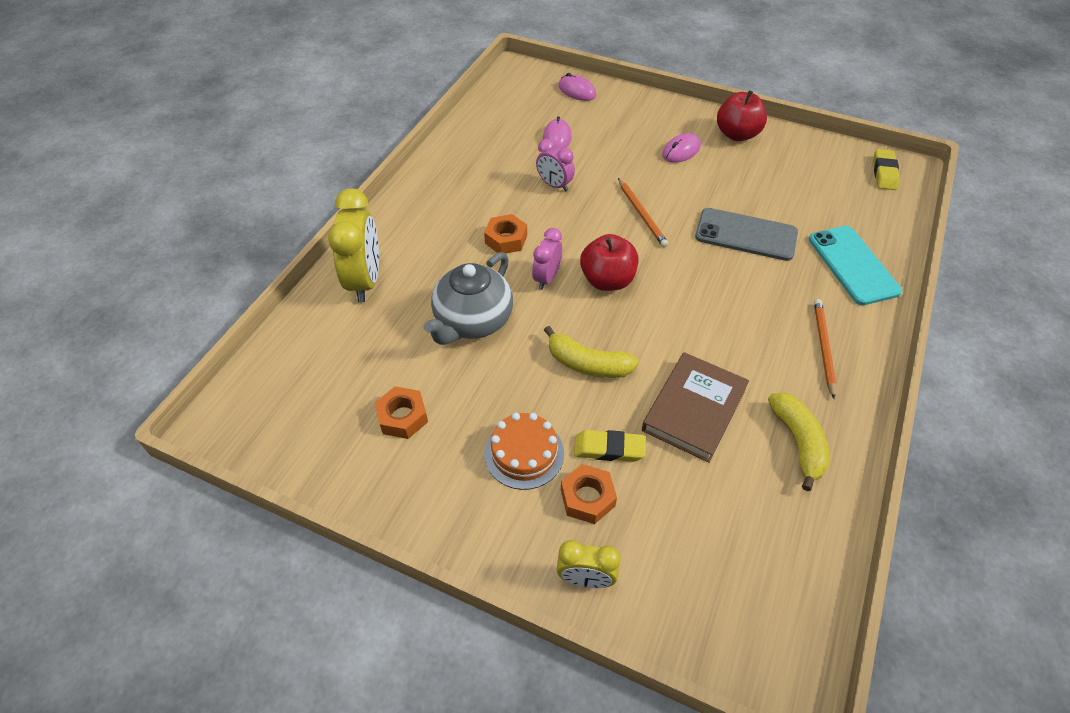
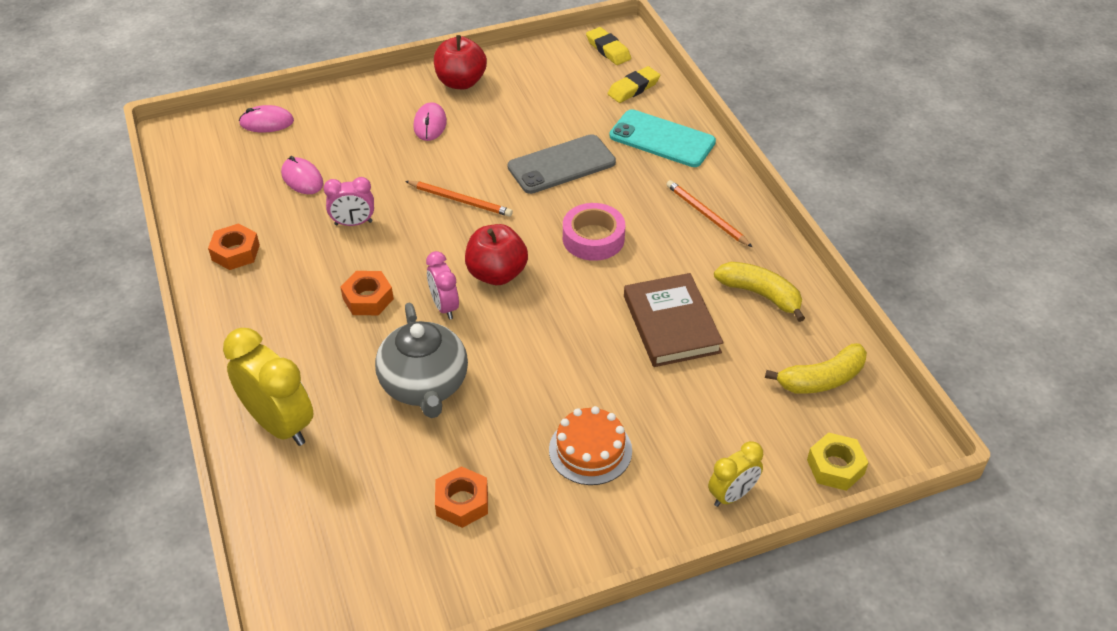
camera: 45 degrees left, 5 degrees down
(587, 364) = (558, 349): yellow banana -> yellow banana (821, 379)
(587, 498) = (671, 443): orange nut -> orange nut (235, 252)
(609, 449) = (646, 398): yellow eraser -> yellow eraser (633, 88)
(698, 636) = (835, 467): none -> yellow nut
(707, 303) = (593, 238): none -> pink tape

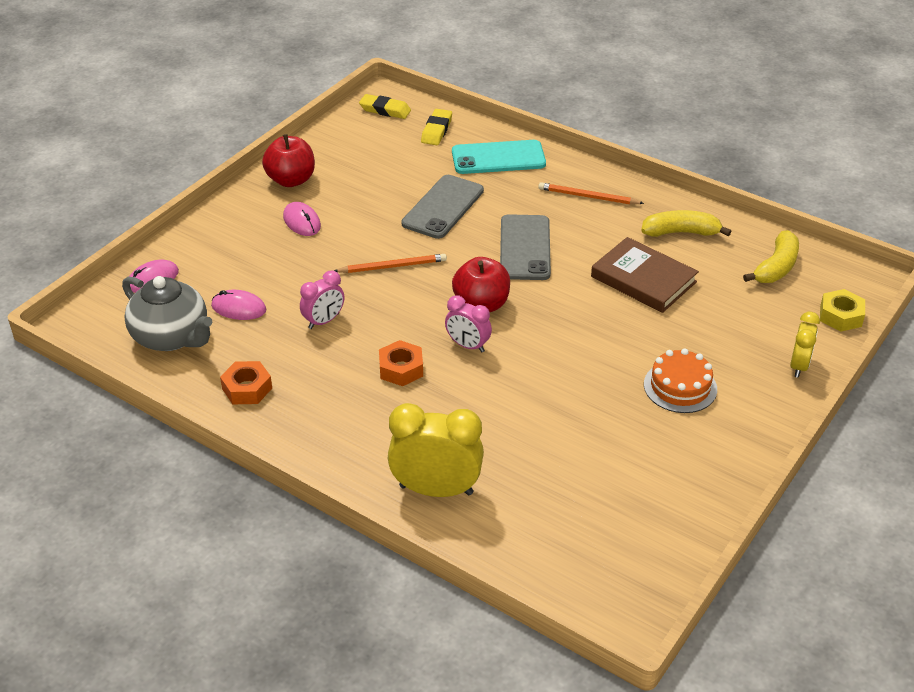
camera: 35 degrees left, 5 degrees down
(425, 386) = (516, 406): grey teapot -> grey teapot (172, 337)
(462, 502) = (632, 466): orange nut -> none
(593, 238) = (525, 248): pink tape -> grey phone

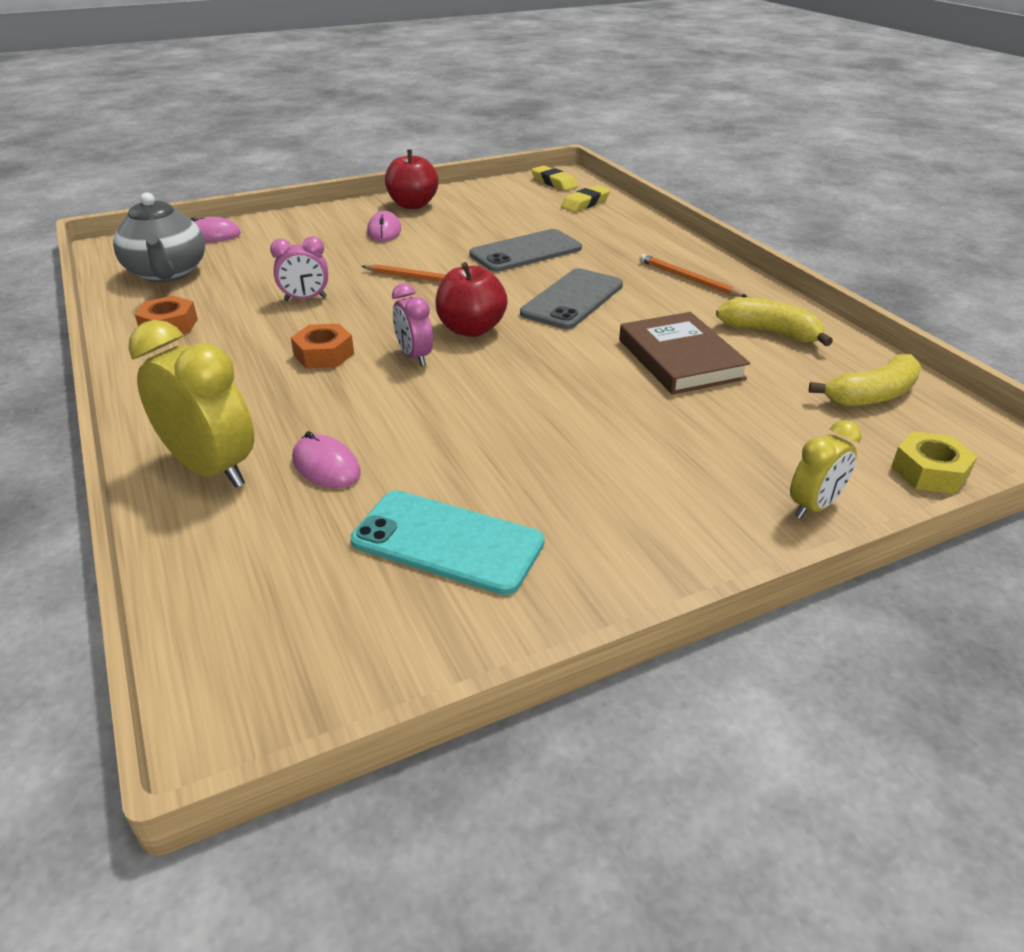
camera: 30 degrees right, 5 degrees down
(239, 308) = (248, 270): pink mouse -> pink mouse (326, 466)
(498, 158) = (624, 232): turquoise phone -> turquoise phone (447, 542)
(680, 387) = (618, 472): orange cake -> none

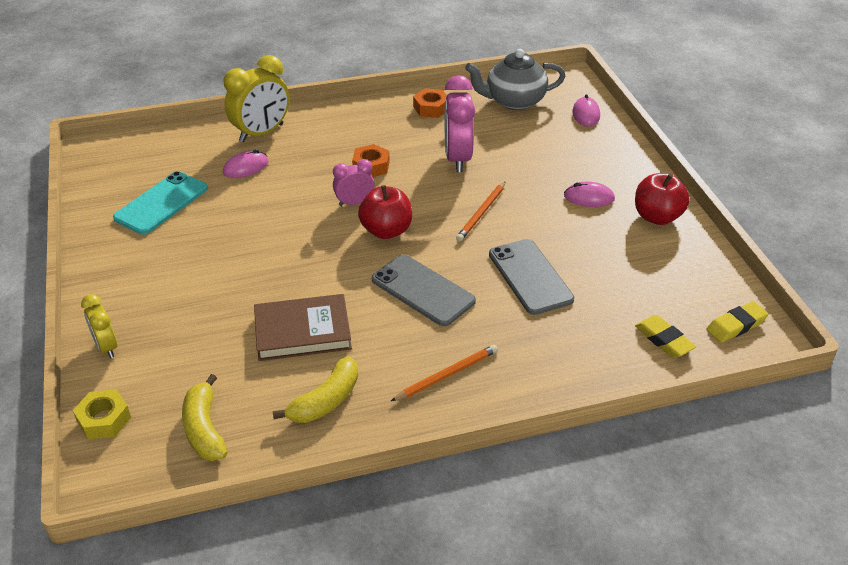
camera: 100 degrees right, 5 degrees up
(305, 299) = (457, 158): pink clock -> pink clock, size x1.75

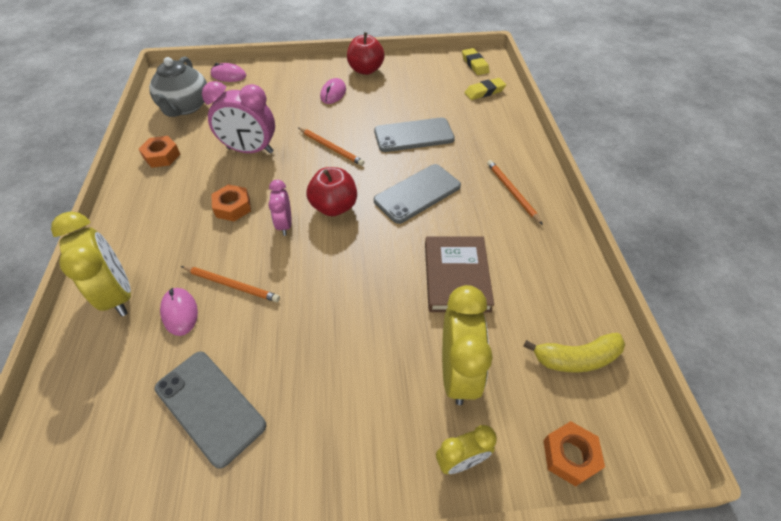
camera: 80 degrees left, 10 degrees up
(104, 419) = (570, 456): yellow nut -> orange nut
(161, 203) = (209, 406): turquoise phone -> grey phone
(189, 339) = (457, 372): none -> yellow clock
(276, 187) = (232, 285): none -> orange pencil
(325, 401) = (539, 266): yellow banana -> none

